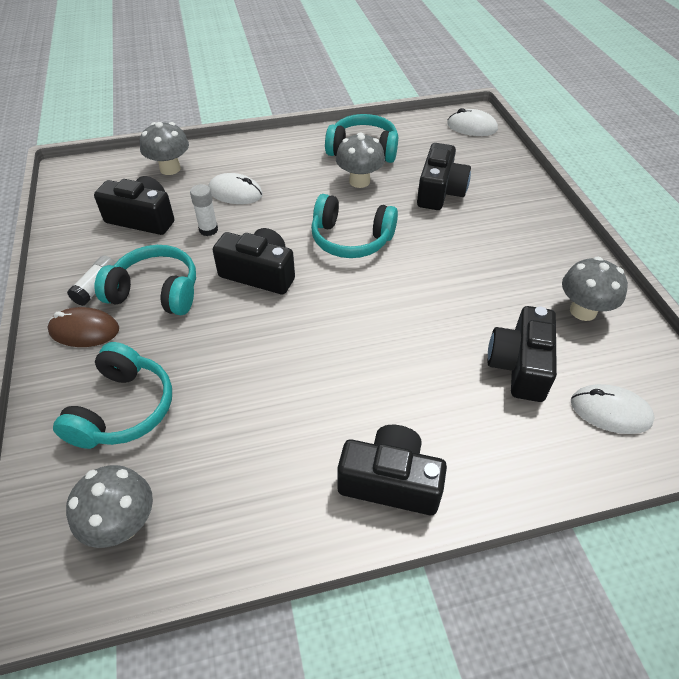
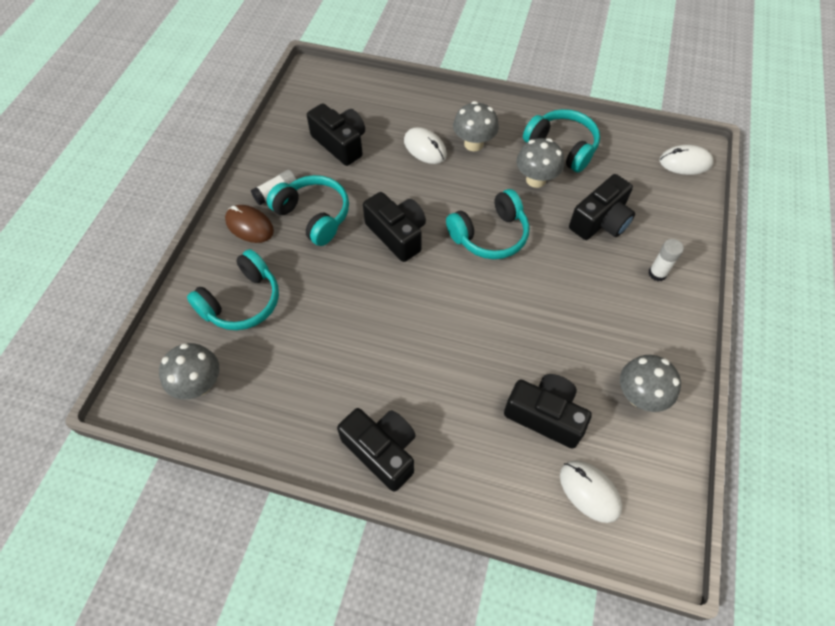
camera: 30 degrees right, 10 degrees up
(170, 169) = (387, 102): grey mushroom -> grey mushroom (473, 144)
(208, 230) = (383, 176): white glue stick -> white glue stick (657, 273)
(351, 239) = (489, 235): turquoise headphones -> turquoise headphones turned 75 degrees counterclockwise
(472, 127) = (685, 162): white mouse -> white mouse turned 45 degrees counterclockwise
(519, 366) = (545, 415): black camera -> black camera turned 75 degrees clockwise

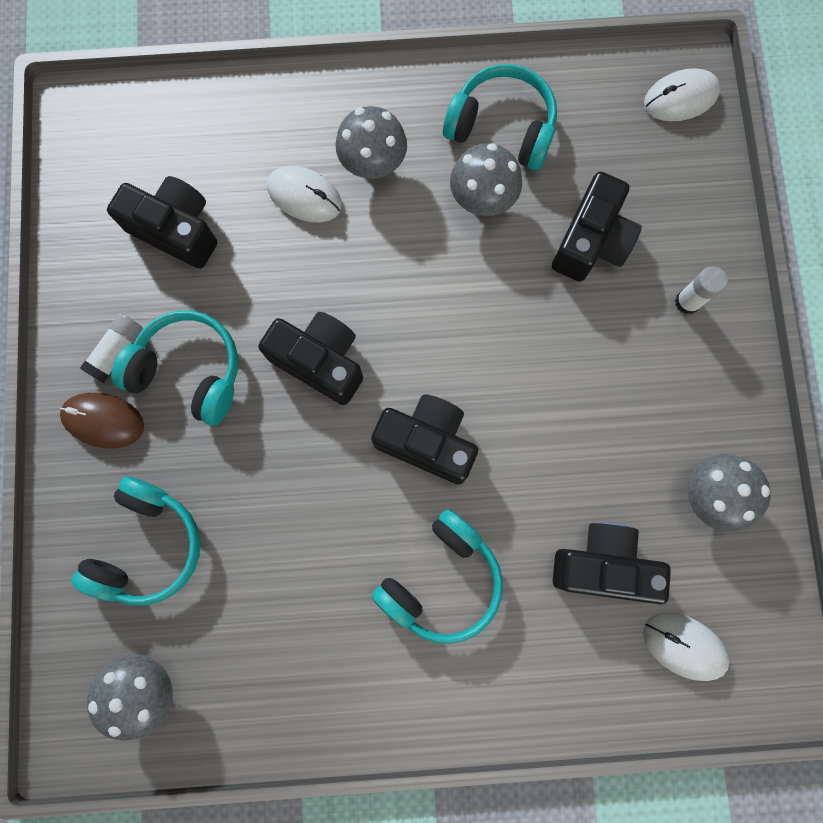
camera: 20 degrees left, 20 degrees up
(382, 451) = (420, 688): black camera -> black camera (427, 441)
(489, 235) = (448, 317): turquoise headphones -> turquoise headphones (441, 580)

